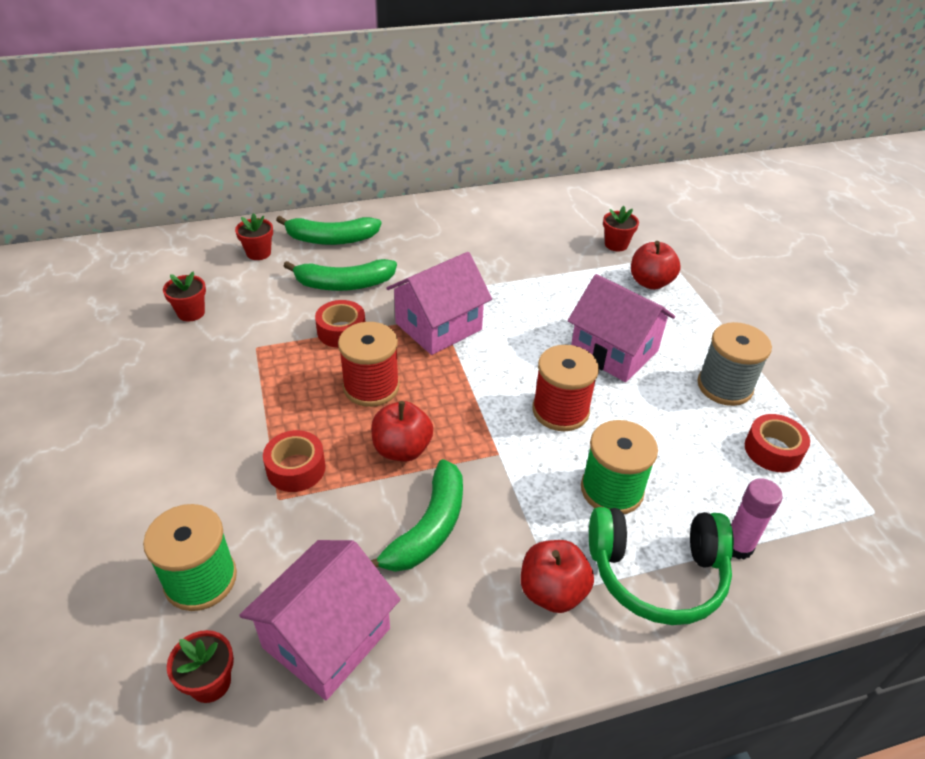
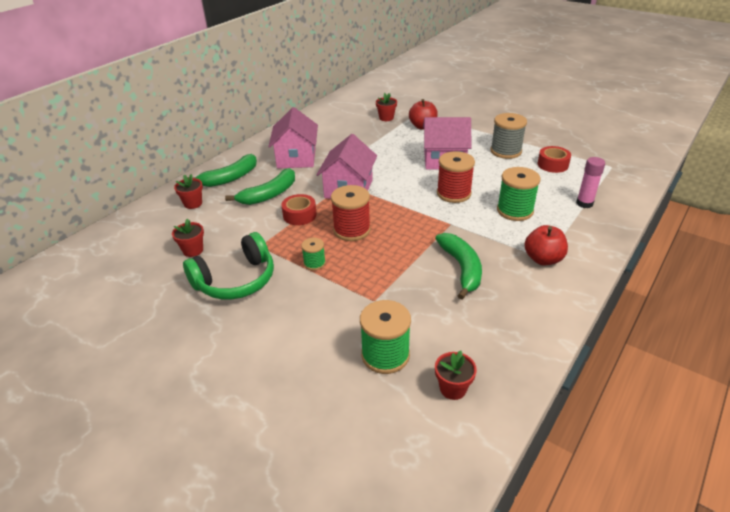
camera: 35 degrees left, 5 degrees down
(279, 406) = (314, 263): none -> green spool
(296, 468) = (364, 283): red tape -> none
(326, 638) = (479, 336): pink house -> pink house (296, 158)
(402, 449) = (405, 246): red apple -> none
(657, 573) = (570, 229): green headphones -> green headphones (236, 280)

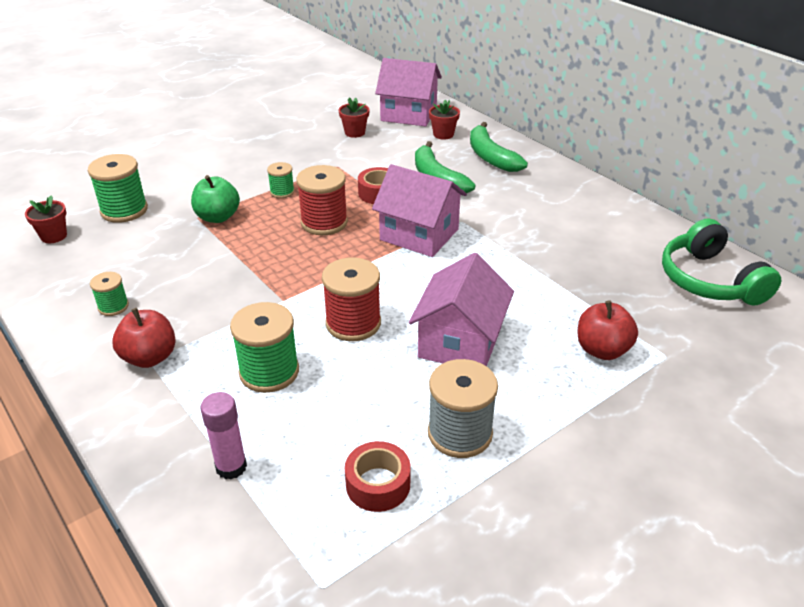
camera: 105 degrees right, 0 degrees up
(236, 280) = (290, 150): green headphones -> green headphones (709, 280)
(296, 158) = (525, 205): pink house -> pink house (408, 114)
(368, 287) = (218, 217): none -> green apple
(386, 118) = (650, 313): red flower pot -> none
(462, 268) = (192, 284): green banana -> none
(513, 298) = (113, 306): none -> green spool

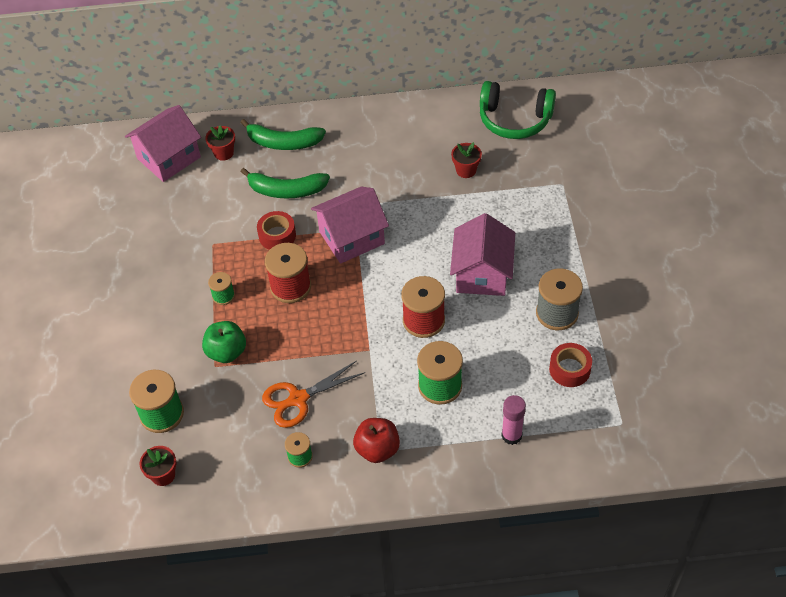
camera: 55 degrees left, 15 degrees up
(186, 278) = (298, 399): none -> orange scissors
(355, 132) = (168, 208): red flower pot -> red flower pot (466, 170)
(460, 342) = (482, 274): pink house -> pink house turned 45 degrees clockwise
(602, 350) = (537, 209): red apple -> none

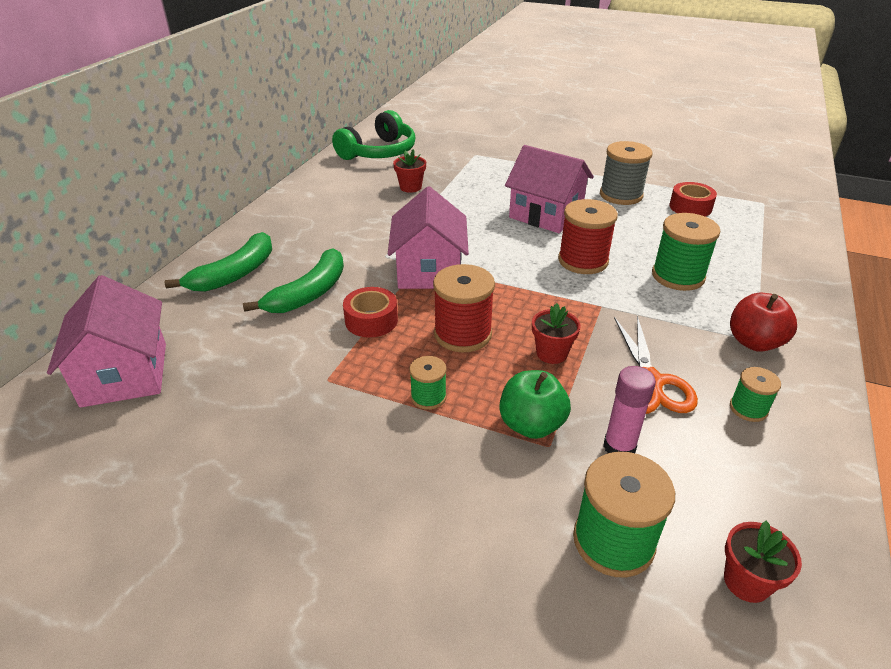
camera: 65 degrees left, 15 degrees down
(224, 153) = (187, 322): red flower pot -> red flower pot (551, 353)
(511, 435) = (760, 255): pink glue stick -> pink glue stick (619, 447)

